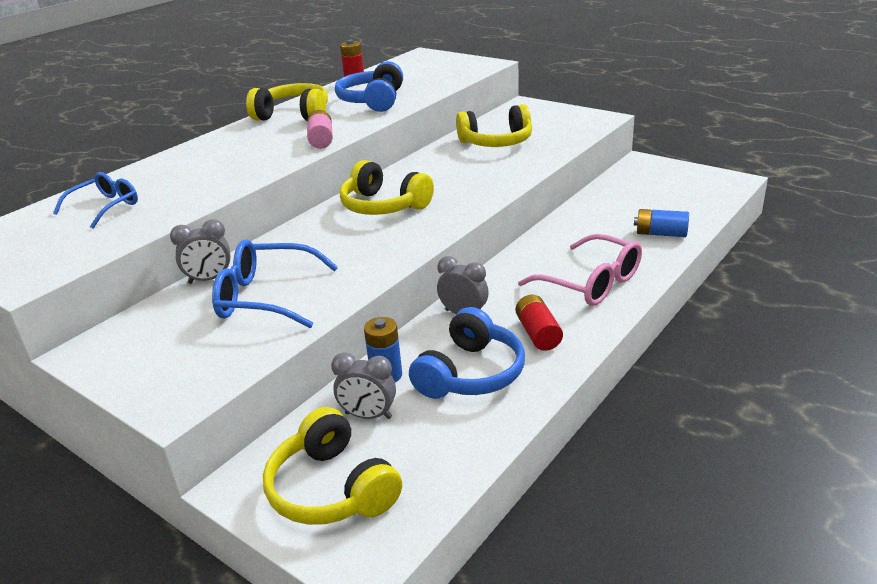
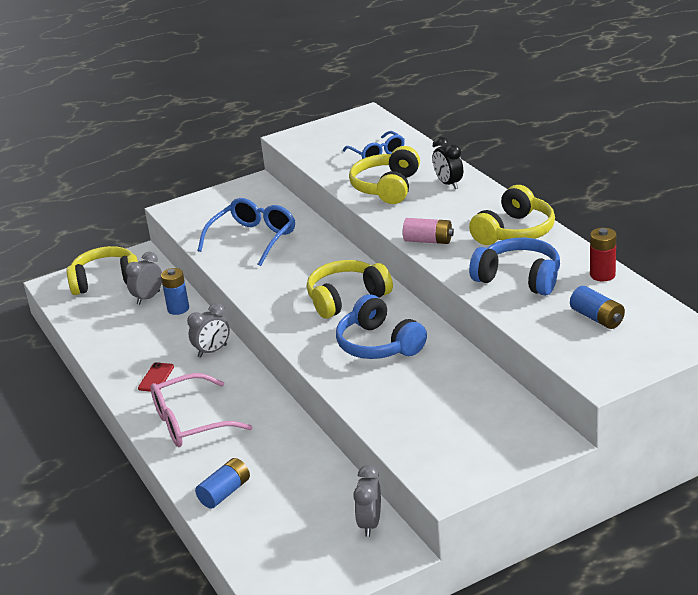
camera: 115 degrees right, 0 degrees up
(195, 156) = (448, 184): none -> black clock
(209, 279) = (300, 220): grey clock -> grey clock (370, 524)
(416, 75) = (597, 318): none -> blue battery
(470, 373) = (146, 340): blue headphones -> blue headphones (379, 344)
(496, 142) = (438, 388): yellow headphones -> yellow headphones (387, 187)
(538, 333) = (156, 377): red battery -> red phone

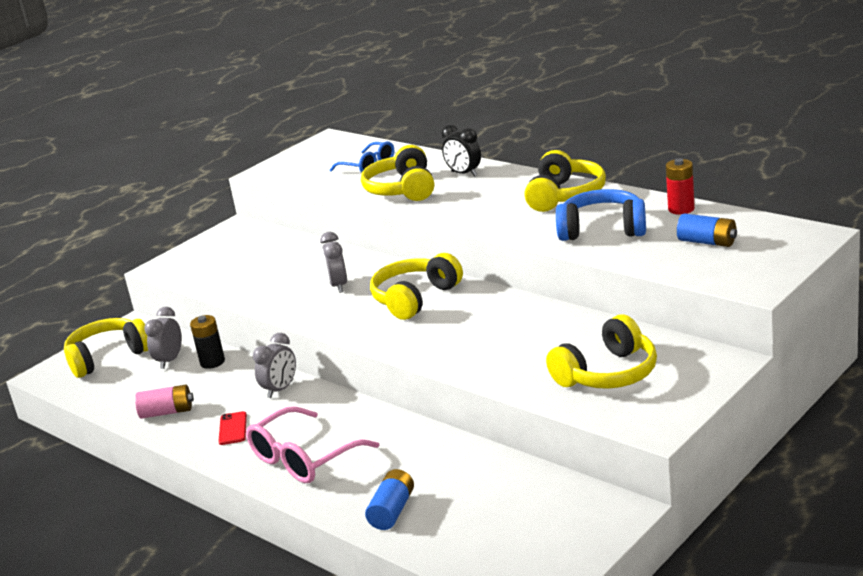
camera: 20 degrees left, 5 degrees down
(178, 309) = (212, 362): blue battery -> black battery
(253, 239) = (271, 273): blue glasses -> none
(370, 524) = (573, 495): grey clock -> grey clock (338, 286)
(379, 344) = (481, 328): blue headphones -> none
(428, 241) = (483, 221): pink battery -> pink battery (167, 412)
(447, 422) = (607, 373): none -> yellow headphones

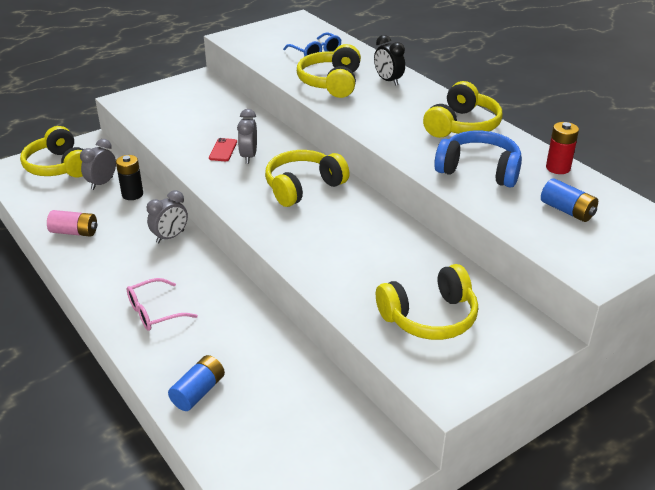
camera: 10 degrees right, 10 degrees up
(108, 357) = (59, 166): yellow headphones -> yellow headphones turned 105 degrees counterclockwise
(232, 428) = (115, 264): red phone -> red phone (223, 150)
(304, 458) = (155, 312): pink glasses -> pink glasses, size x0.66

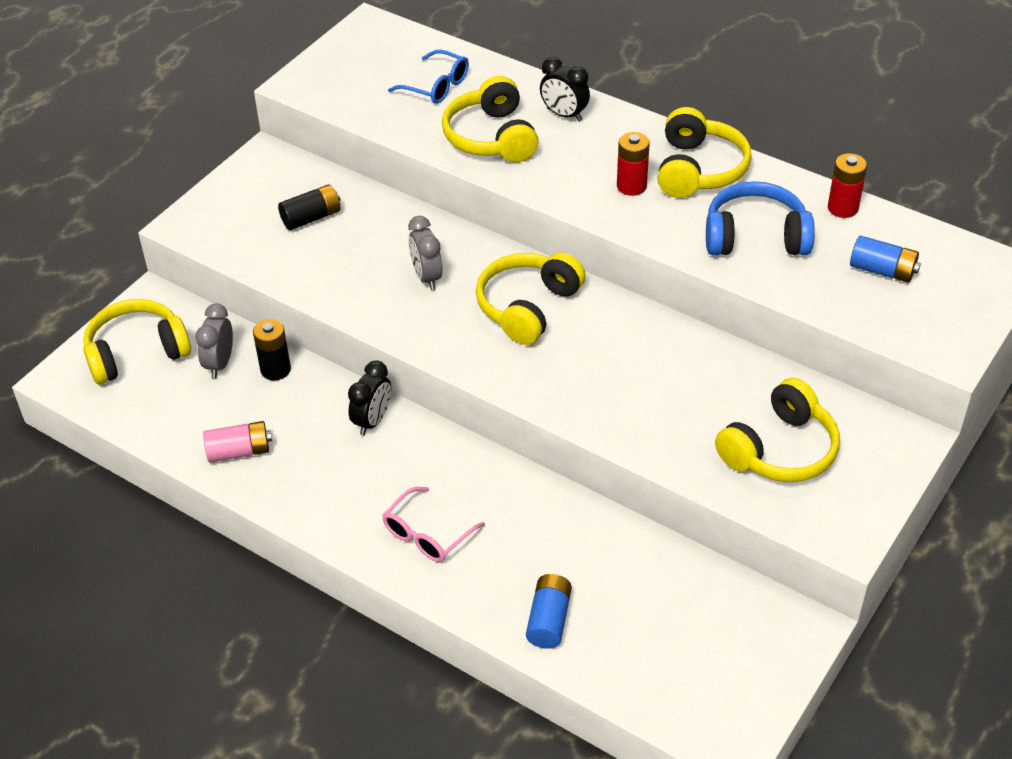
camera: 20 degrees left, 10 degrees up
(59, 166) = (137, 353): yellow headphones -> yellow headphones turned 120 degrees clockwise
(170, 237) = (372, 421): grey clock -> black clock
(201, 112) = (311, 218): none -> black battery
(223, 150) = (385, 276): red phone -> none
(407, 125) = (631, 186): none -> red battery

